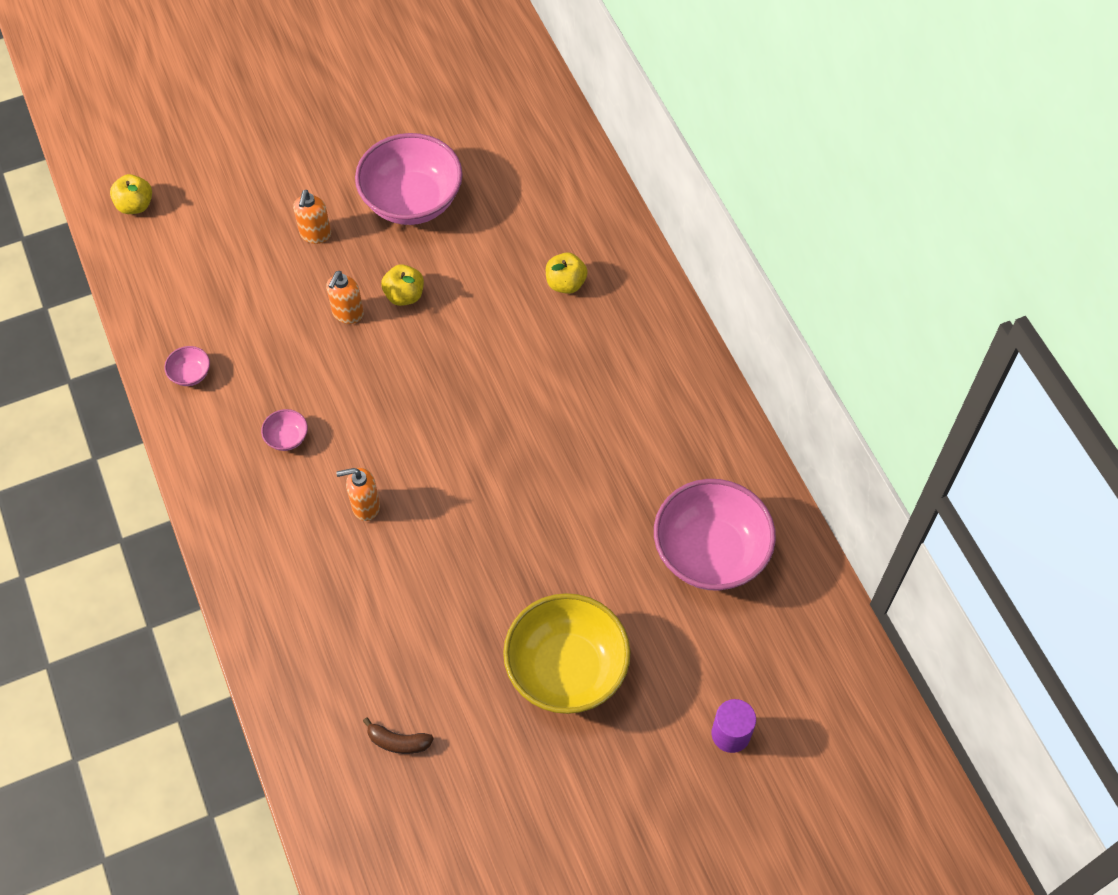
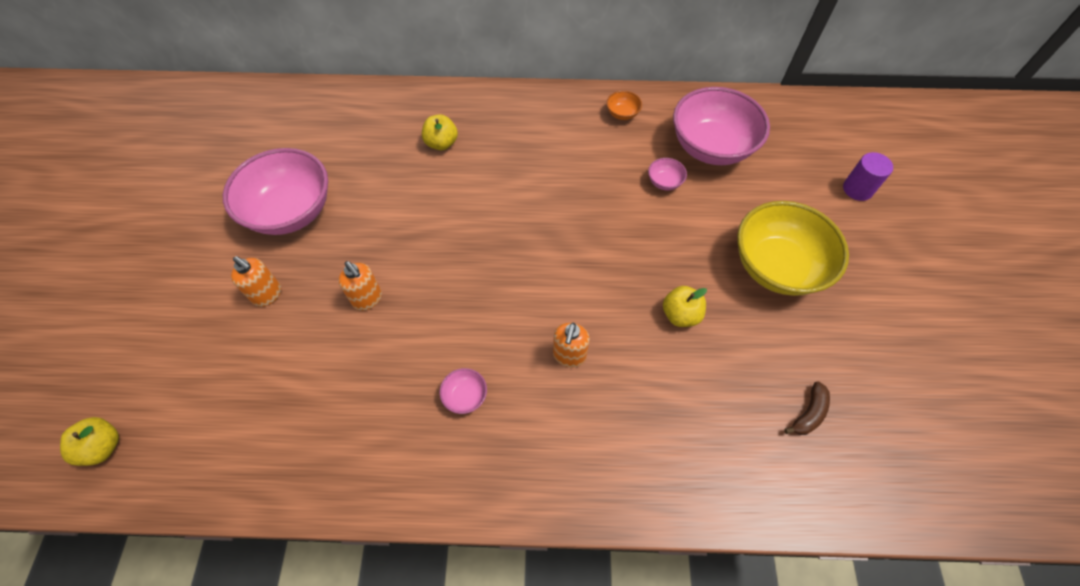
camera: 65 degrees left, 0 degrees up
(190, 374) = (342, 461): pink bowl -> pink bowl (664, 182)
(404, 295) = (379, 250): yellow apple -> yellow apple (680, 315)
(710, 441) = (622, 114): none -> orange bowl

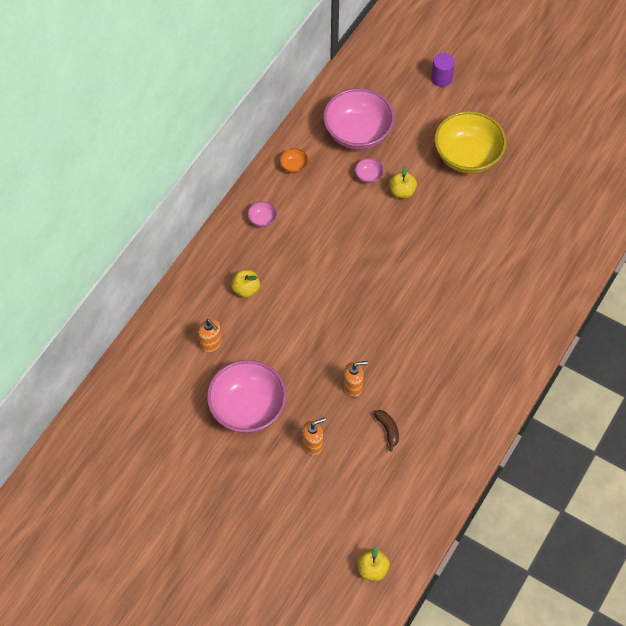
camera: 60 degrees left, 0 degrees up
(465, 396) = (453, 361): pink bowl -> pink bowl (262, 219)
(569, 356) = (460, 295): orange soap dispenser -> orange soap dispenser (211, 344)
(680, 315) = (468, 224): yellow apple -> yellow apple (402, 191)
(808, 413) = (561, 200): brown banana -> brown banana (388, 430)

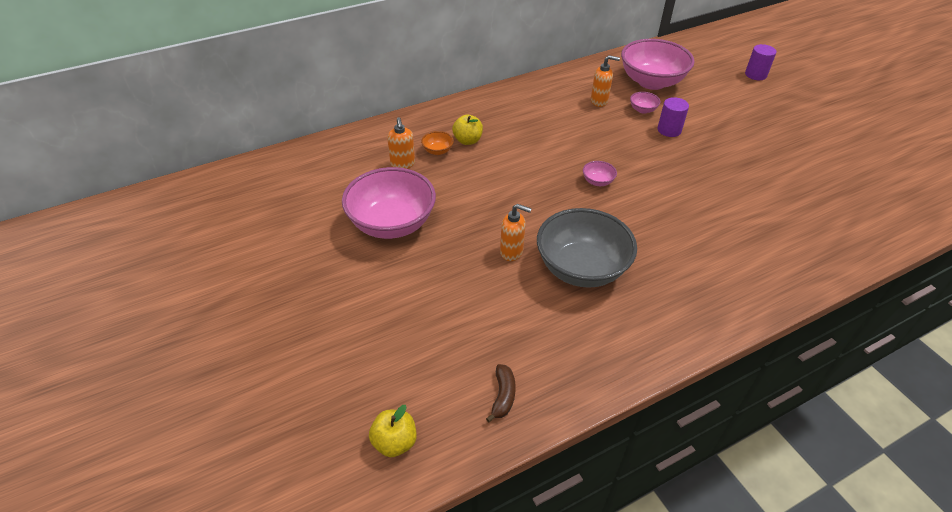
camera: 30 degrees right, 15 degrees down
(262, 219) = (521, 103): pink bowl -> pink bowl (597, 181)
(294, 166) = (577, 82): orange bowl -> orange bowl (437, 151)
(313, 445) = (429, 282): orange soap dispenser -> orange soap dispenser (599, 101)
(388, 430) = (521, 306): brown banana -> brown banana (503, 396)
(402, 191) = (669, 130): yellow apple -> purple cylinder
(410, 375) = (581, 268): none -> grey bowl
(467, 156) = (753, 129): yellow bowl -> none

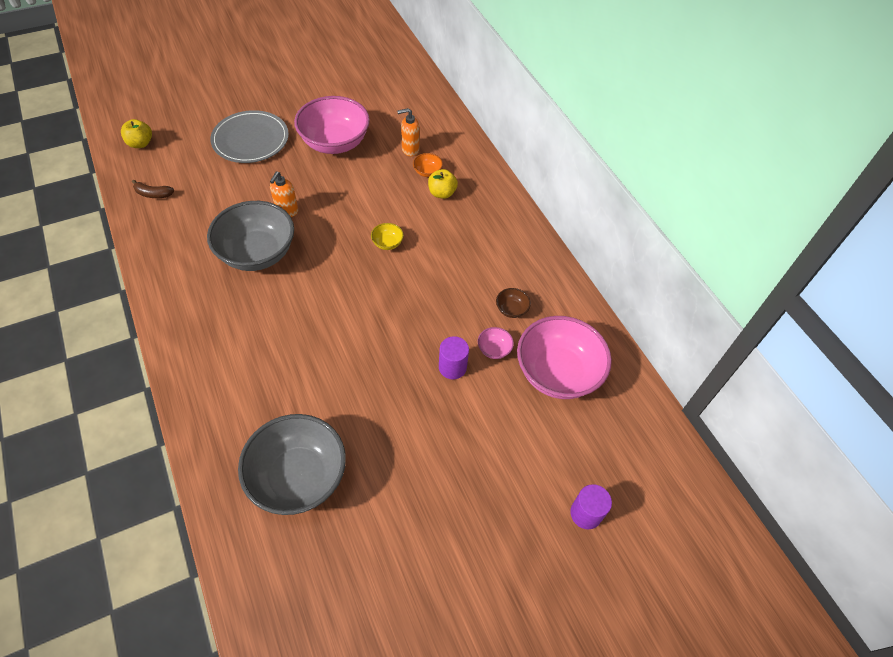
camera: 90 degrees right, 10 degrees up
(385, 305) = (250, 139): none -> grey plate
(543, 172) = (387, 243): none -> yellow bowl
(597, 181) = (368, 283): pink bowl -> none
(599, 101) = (511, 309): orange soap dispenser -> brown bowl
(813, 206) = (298, 477): none -> grey bowl

